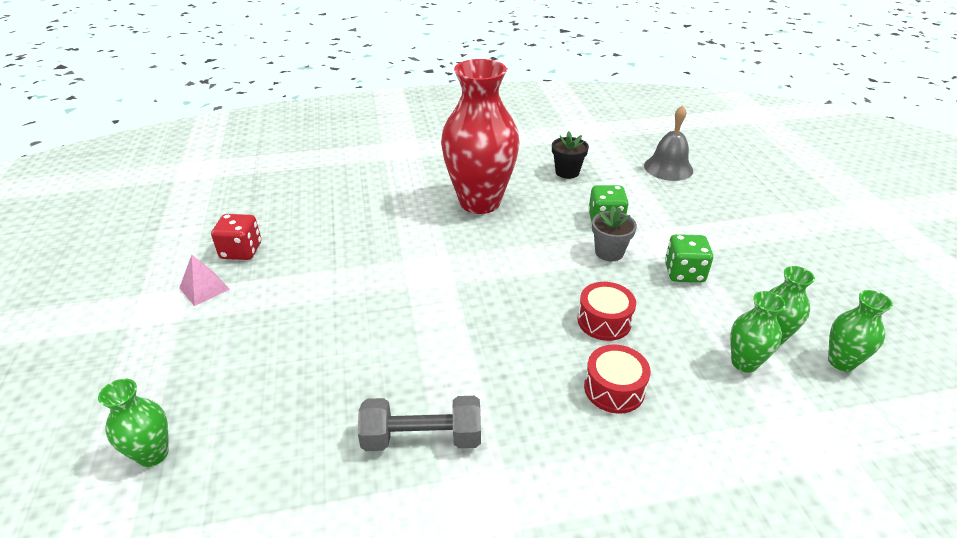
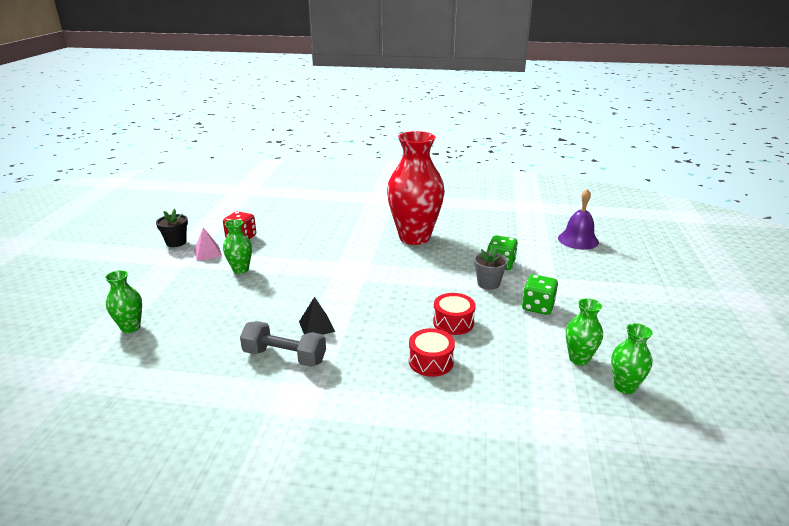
camera: 20 degrees right, 10 degrees down
(436, 374) = (316, 326): none -> black pyramid
(567, 172) = (493, 230): black flower pot -> black flower pot (176, 242)
(668, 168) = (578, 240): grey bell -> purple bell
(744, 363) = (542, 369): green vase -> green vase (240, 270)

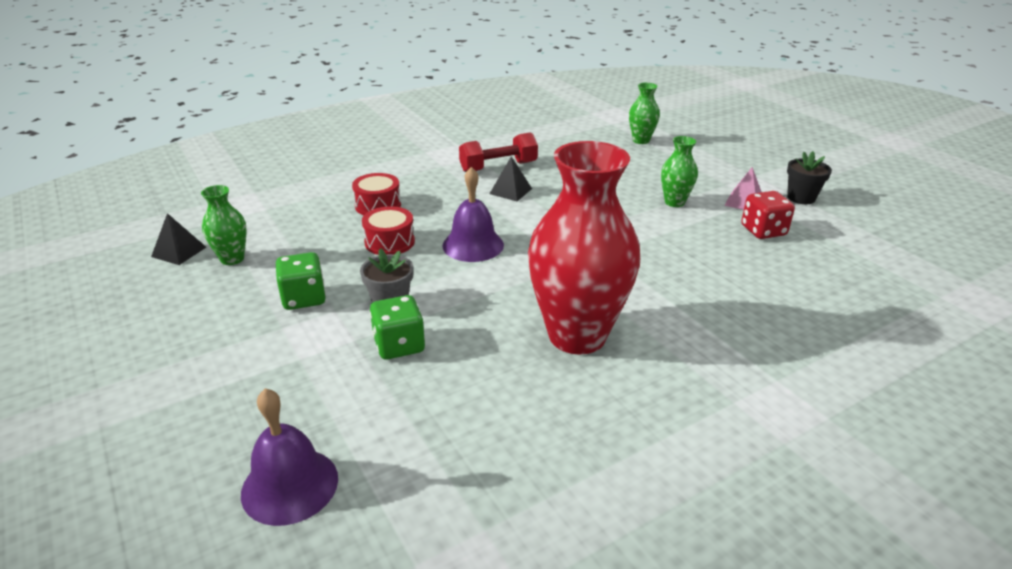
camera: 140 degrees right, 5 degrees up
(284, 357) = (498, 167): grey dumbbell -> red dumbbell
(402, 297) = (473, 245): none -> purple bell
(624, 387) = (179, 252): green vase -> black pyramid

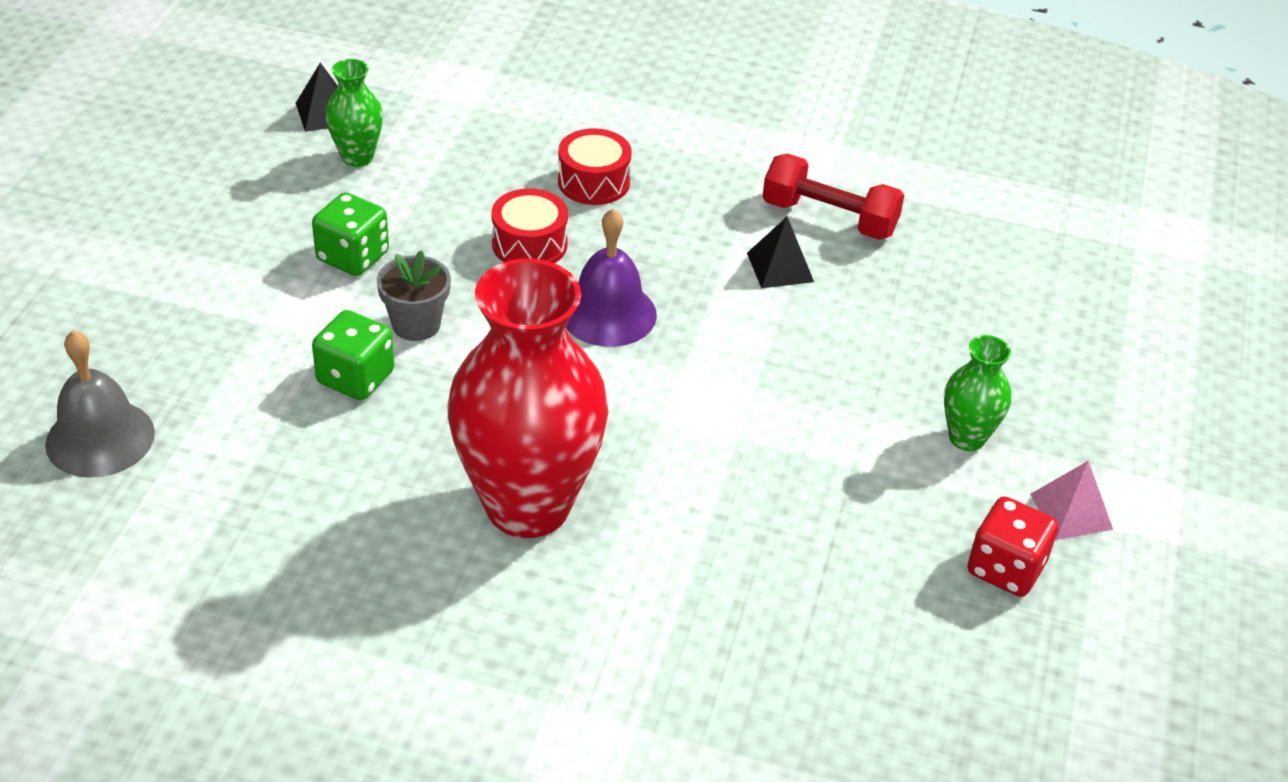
camera: 45 degrees right, 10 degrees up
(290, 485) = (100, 438): purple bell -> grey bell
(641, 140) = (1122, 307): green vase -> none
(801, 198) = (1178, 571): black flower pot -> none

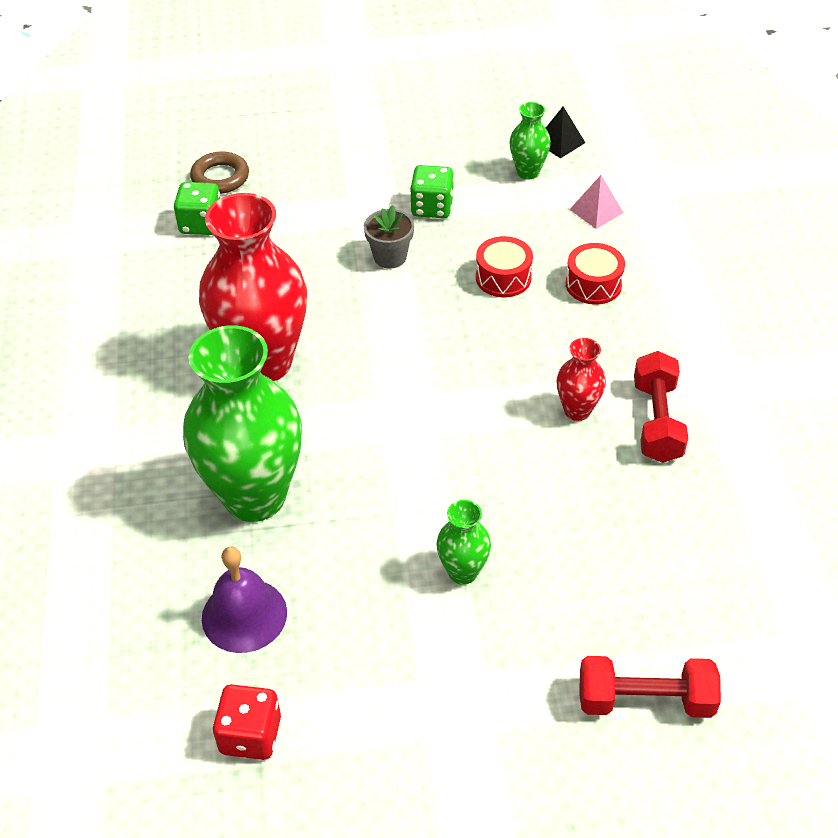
camera: 70 degrees right, 5 degrees up
(100, 438) = (220, 177): grey bell -> brown ring
(355, 378) = (327, 250): green dice -> green dice (201, 224)
(608, 313) = (462, 338): purple bell -> purple bell (244, 615)
(762, 585) = (255, 496): none -> green vase
(780, 267) = (577, 410): black pyramid -> red vase
(1005, 568) = (340, 629): red dice -> red dice (250, 735)
(1071, 511) = (422, 658): pink pyramid -> pink pyramid (596, 211)
(1180, 365) = (645, 700): none -> red dumbbell

